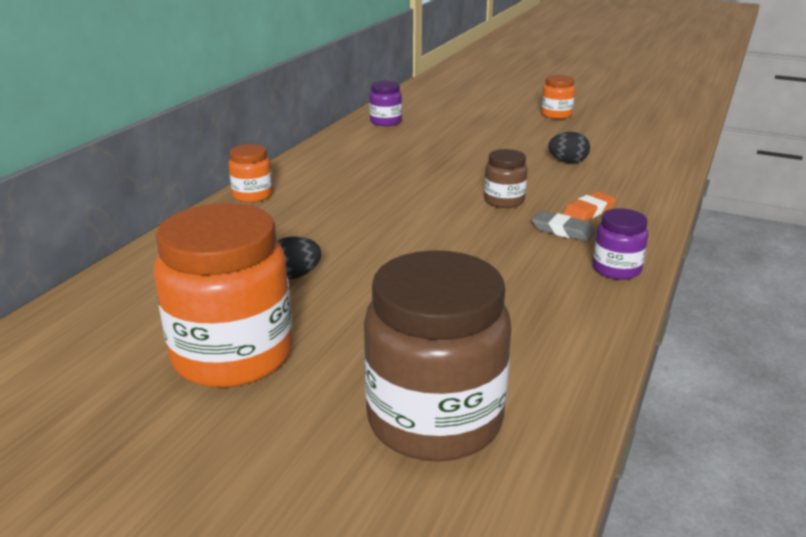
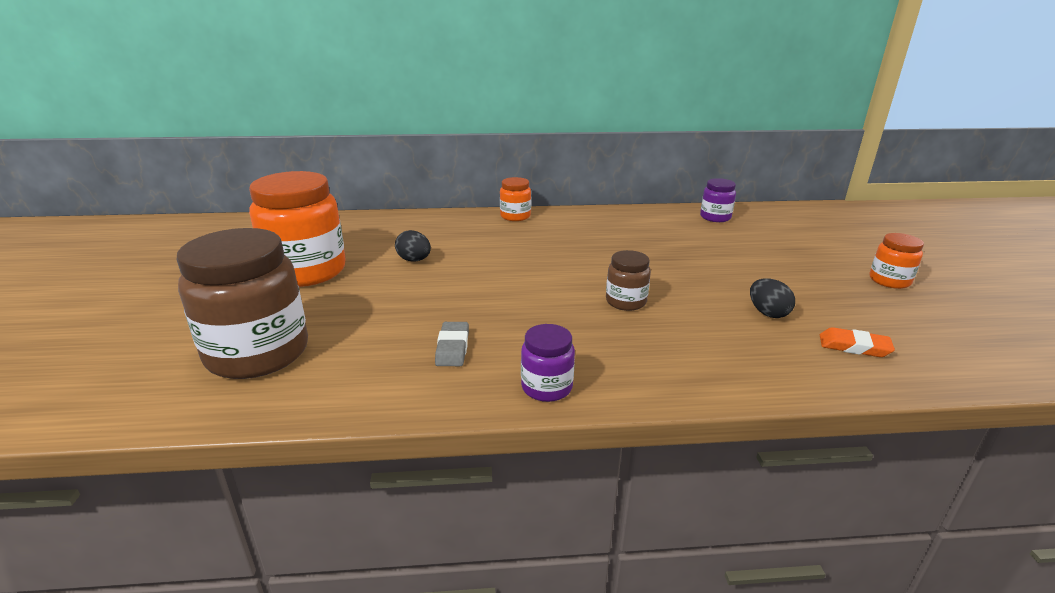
camera: 60 degrees right, 0 degrees up
(562, 230) = (598, 342): grey eraser -> grey eraser (452, 348)
(588, 211) = (660, 348): orange eraser -> orange eraser (854, 346)

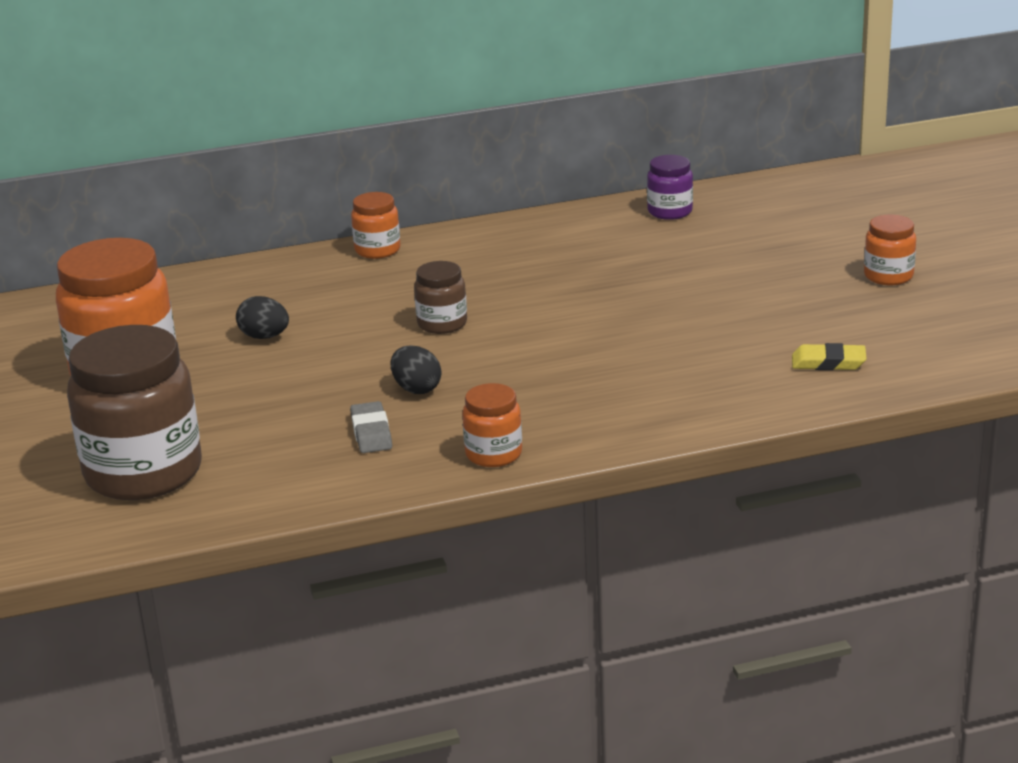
camera: 10 degrees left, 0 degrees up
(546, 387) = (493, 454): purple jar -> orange jar
(626, 302) = (562, 350): brown jar -> brown jar (442, 324)
(767, 313) = (735, 339): black egg -> black egg (416, 389)
(854, 346) = (828, 362): orange eraser -> yellow eraser

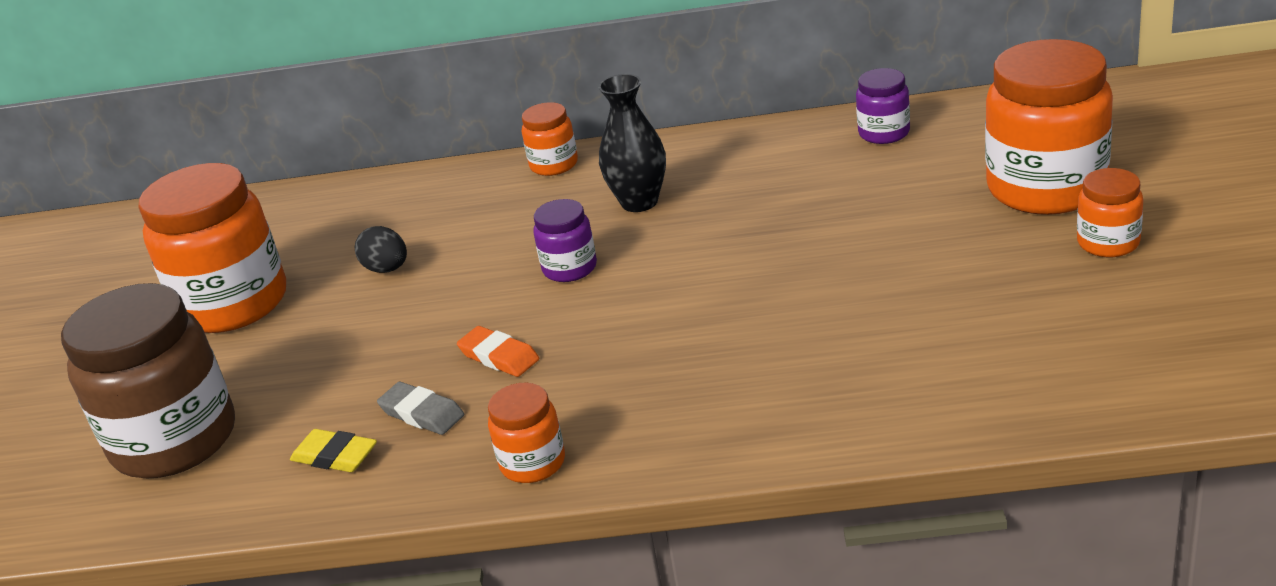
camera: 20 degrees right, 5 degrees up
(371, 432) = (422, 413): grey eraser -> grey eraser turned 60 degrees counterclockwise
(416, 389) = (499, 356): black egg -> orange eraser
(442, 324) = (570, 268): brown jar -> purple jar
(477, 273) = (639, 202): none -> black vase
(824, 243) = (1046, 188): none -> orange jar
(828, 362) = (982, 369): yellow eraser -> yellow eraser (335, 456)

